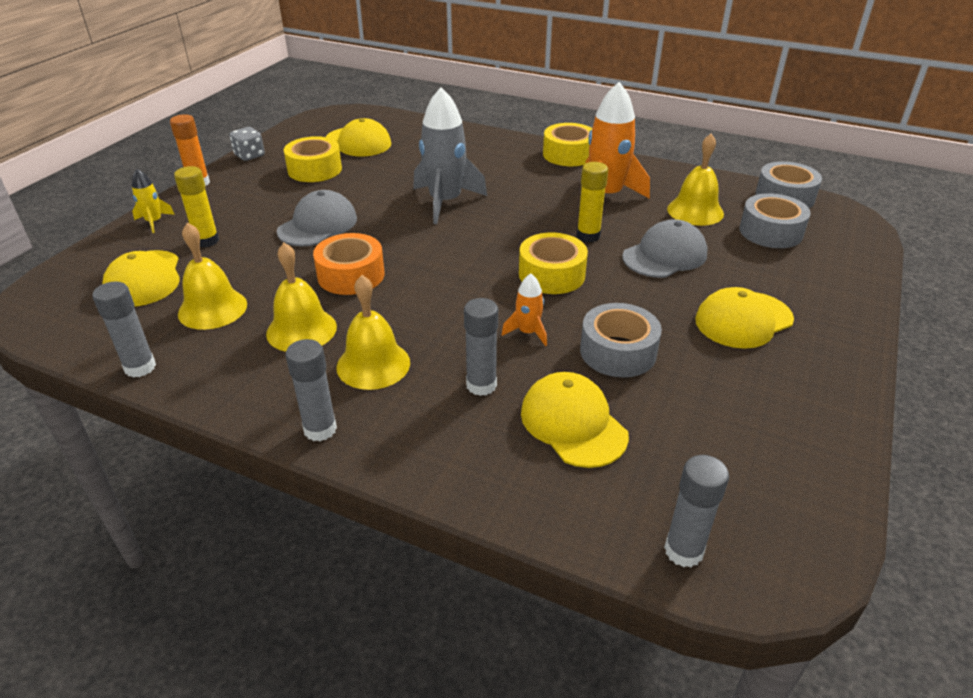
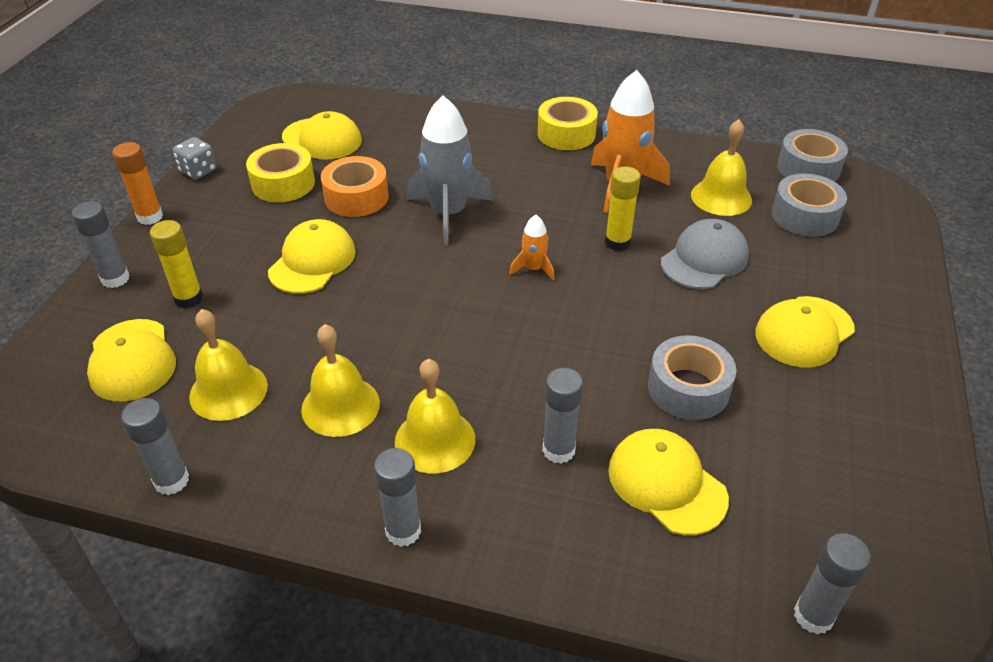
camera: 10 degrees left, 5 degrees up
(154, 222) = (115, 279): yellow rocket -> grey glue stick
(318, 225) = (312, 261): grey cap -> yellow cap
(351, 275) = (373, 326): orange tape -> orange tape (356, 197)
(527, 332) = (588, 376): orange rocket -> orange rocket (533, 269)
(551, 274) = (592, 298): yellow tape -> none

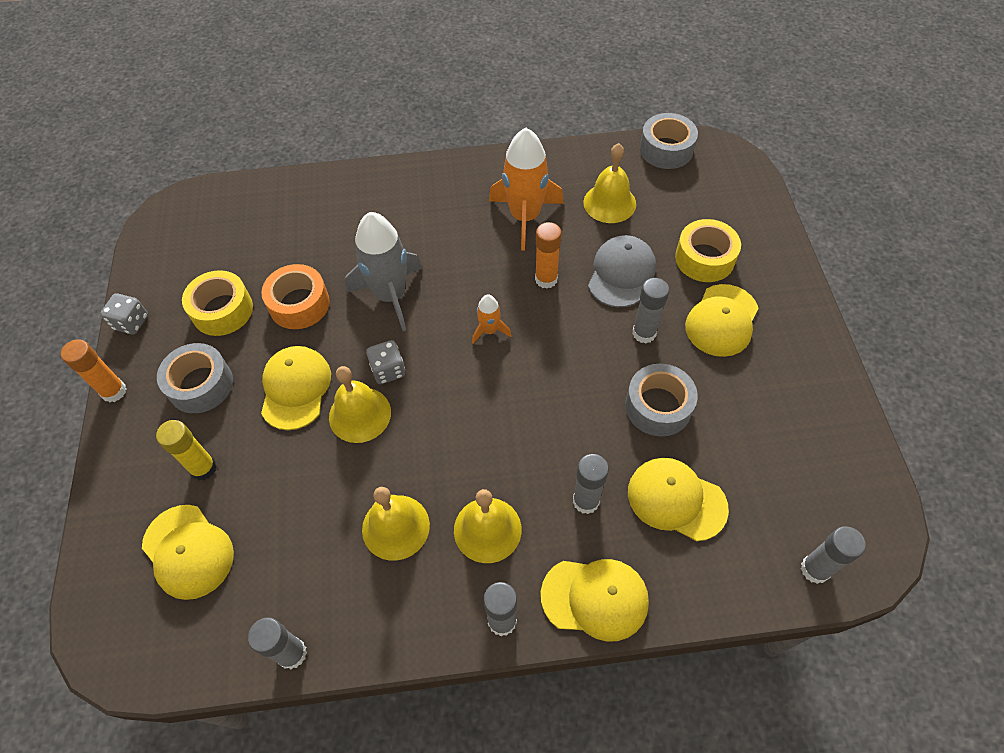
camera: 20 degrees left, 15 degrees up
(115, 279) = (121, 472): grey glue stick -> grey glue stick (644, 333)
(228, 391) = (292, 549): yellow bell -> yellow bell (360, 414)
(322, 139) = (232, 246): yellow cap -> yellow cap (595, 598)
(411, 272) = (388, 370): none -> grey dice
(566, 134) = (453, 172): yellow tape -> yellow tape (704, 258)
(617, 242) = (546, 279): yellow glue stick -> orange glue stick
(804, 216) = (681, 202): grey tape -> grey tape (200, 385)

